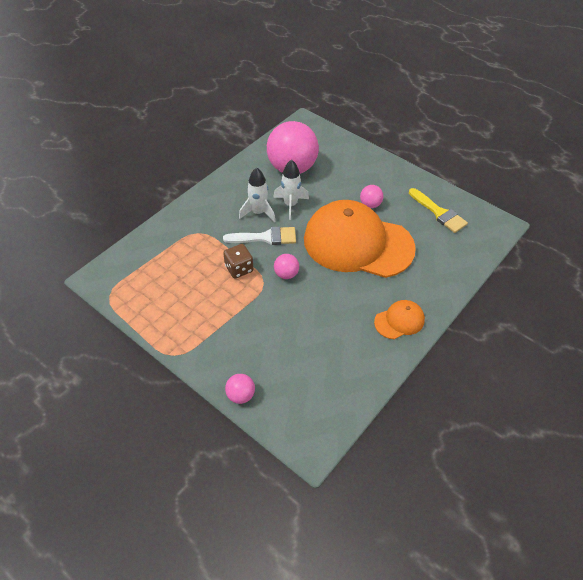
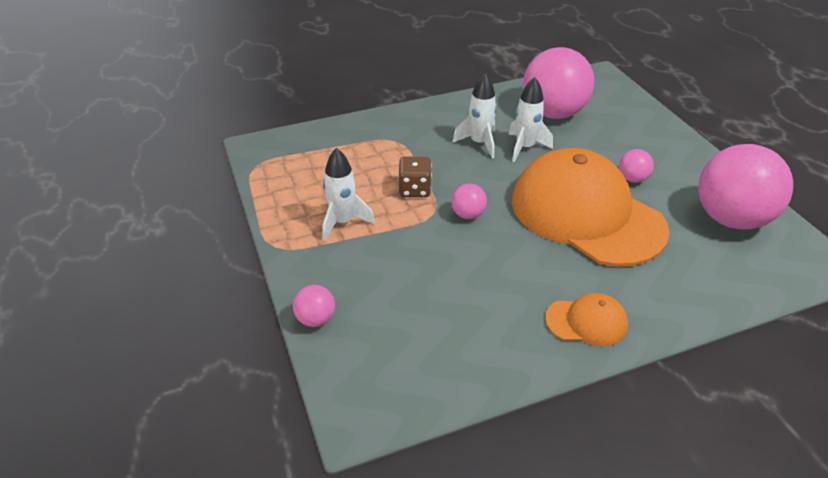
camera: 30 degrees right, 10 degrees down
(208, 315) = (343, 222): none -> white rocket
(265, 237) = (470, 170): white brush -> none
(439, 213) = (730, 219): yellow brush -> pink ball

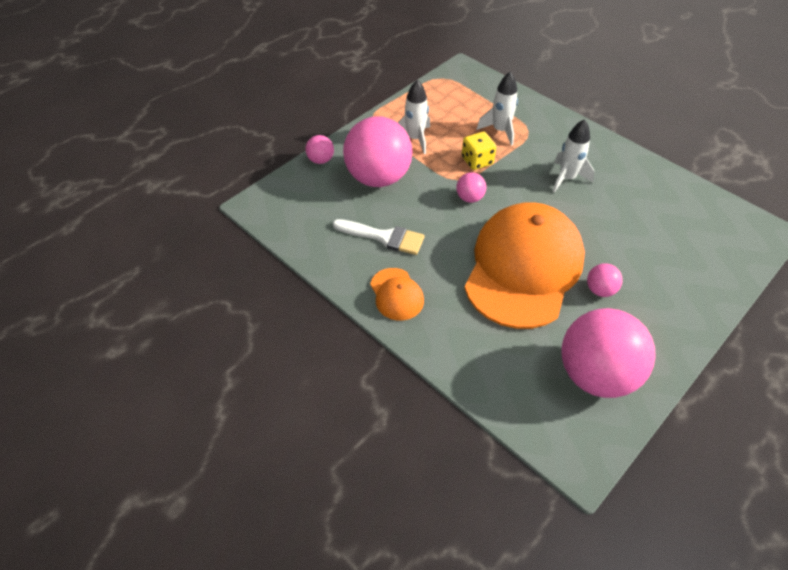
camera: 65 degrees right, 10 degrees up
(414, 189) = (477, 161): brown dice -> yellow dice
(491, 303) = (384, 237): none -> white brush
(525, 148) = (585, 207): white rocket -> white rocket (500, 131)
(553, 113) = (658, 212): pink ball -> pink ball (378, 177)

